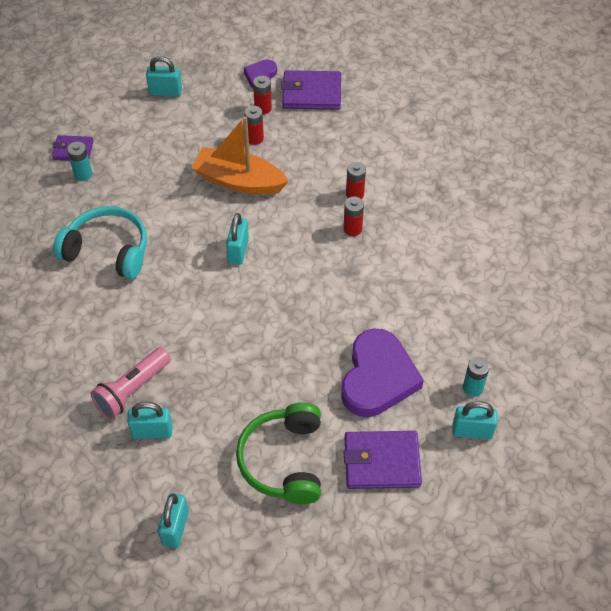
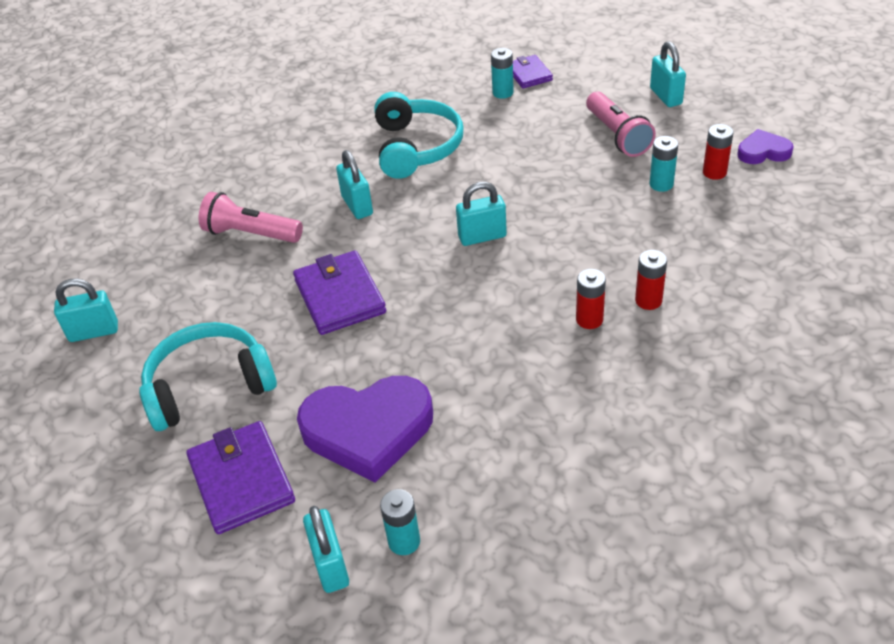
camera: 70 degrees right, 10 degrees down
(152, 431) = (205, 268): turquoise padlock -> turquoise padlock (357, 206)
(187, 136) = (617, 135): none -> pink flashlight
(239, 181) = (585, 197): orange boat -> none
(254, 138) = (661, 184): red battery -> turquoise battery
(284, 460) = (209, 387): green headphones -> turquoise headphones
(311, 93) = (780, 201): purple wallet -> purple wallet (340, 296)

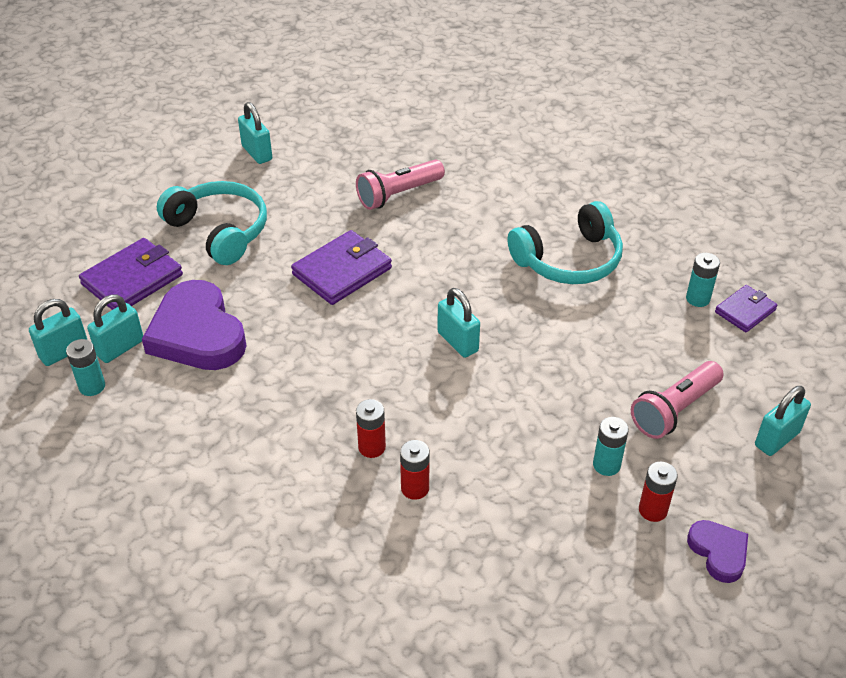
camera: 65 degrees right, 0 degrees up
(251, 234) = (398, 194): pink flashlight -> pink flashlight turned 120 degrees counterclockwise
(357, 206) = (463, 246): turquoise padlock -> turquoise padlock (120, 348)

